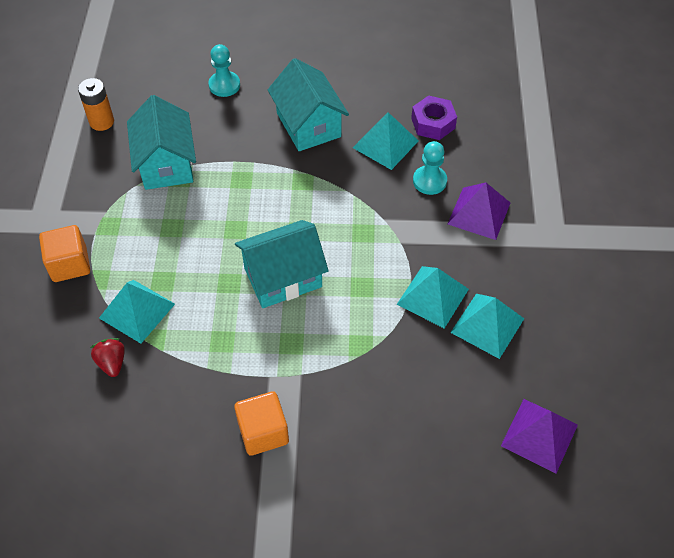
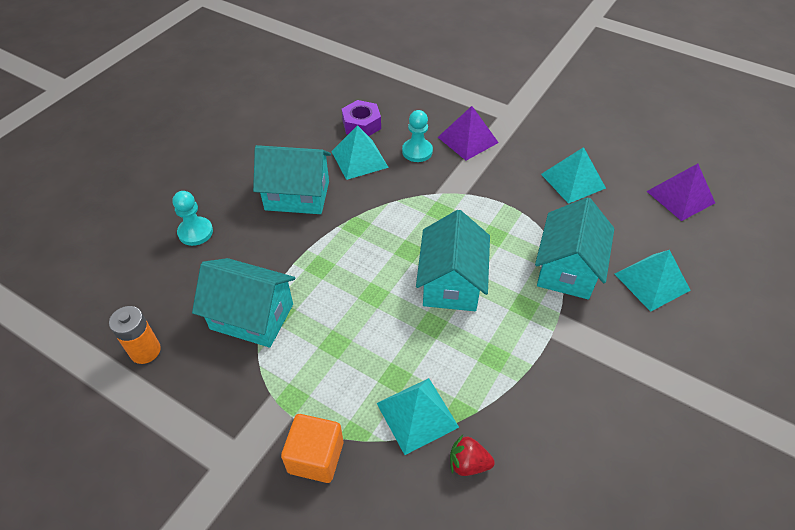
camera: 60 degrees left, 5 degrees down
(263, 432) = (607, 365): orange cube -> none
(359, 361) = (567, 269): none -> turquoise house
(432, 296) = (529, 198): turquoise pyramid -> turquoise pyramid (652, 282)

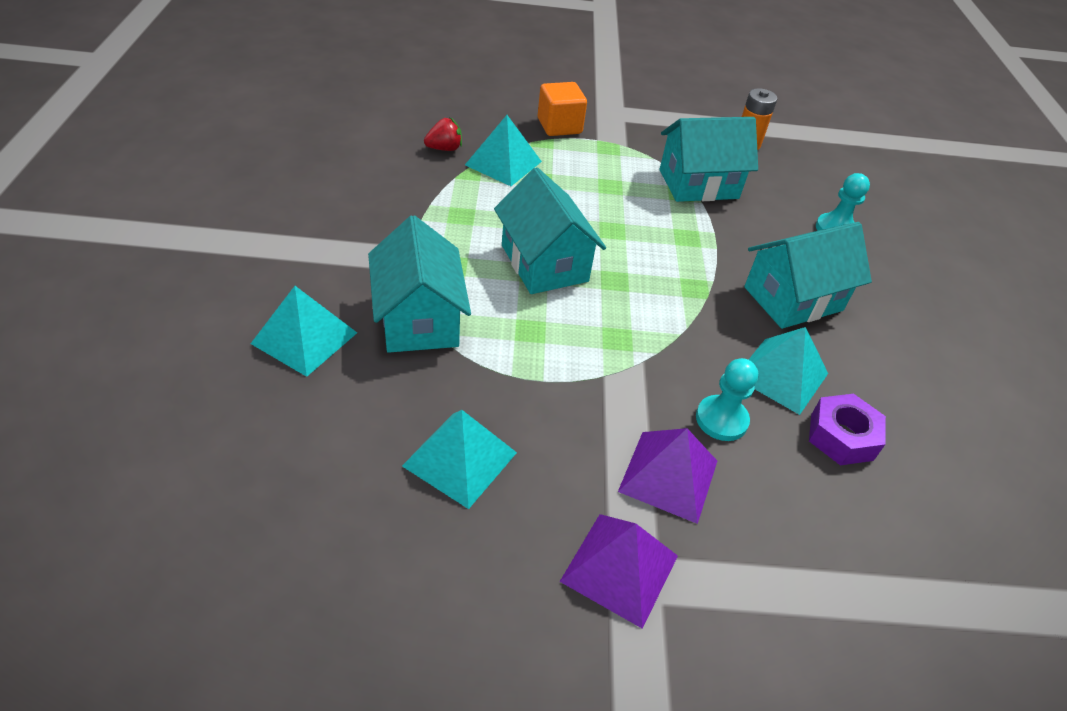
camera: 145 degrees right, 5 degrees down
(680, 197) = (267, 497): purple pyramid -> purple pyramid (619, 568)

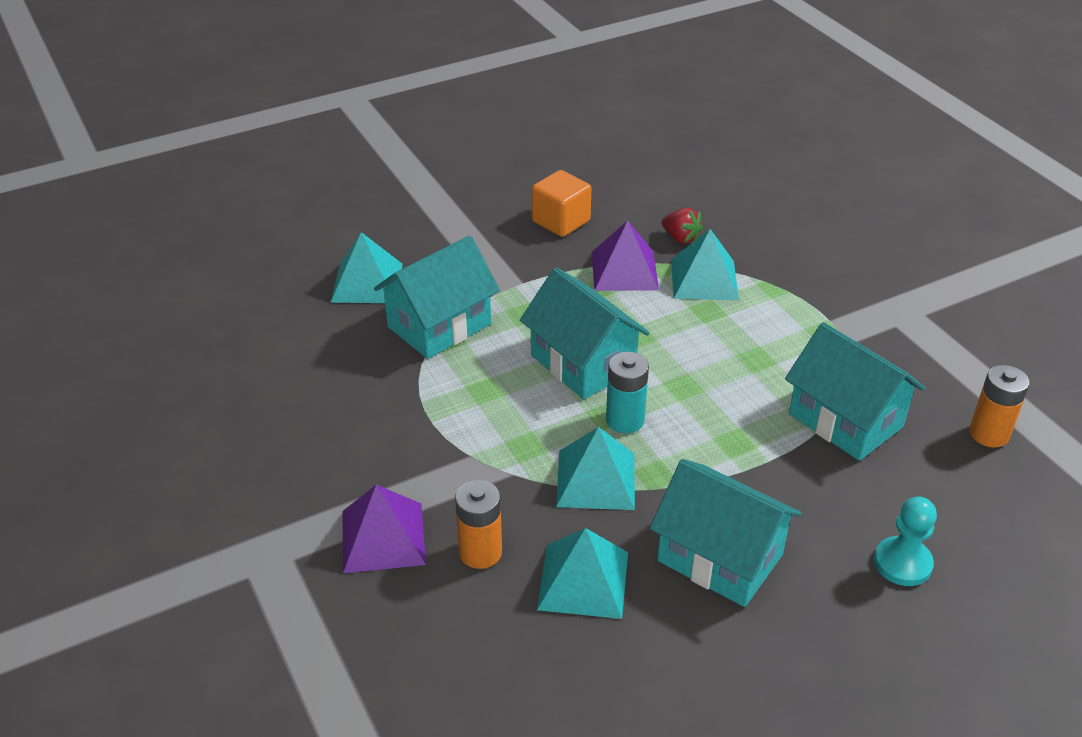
camera: 65 degrees right, 5 degrees down
(460, 459) = (310, 410): turquoise pyramid -> turquoise pyramid (596, 479)
(544, 263) = (582, 363): turquoise house -> turquoise house turned 75 degrees counterclockwise
(559, 126) = (817, 287): orange cube -> orange cube (561, 221)
(619, 568) = (265, 539): purple pyramid -> purple pyramid (624, 270)
(626, 274) = (625, 420): none -> turquoise battery
(721, 419) = (480, 552): turquoise pawn -> orange battery
(841, 437) = (533, 652): purple nut -> none

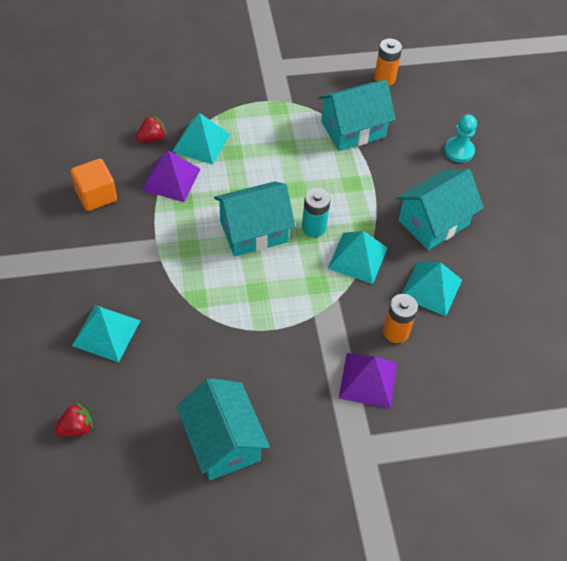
camera: 75 degrees left, 15 degrees up
(235, 296) = (76, 427): none -> red strawberry
(439, 325) = (179, 299): turquoise house -> turquoise house (223, 441)

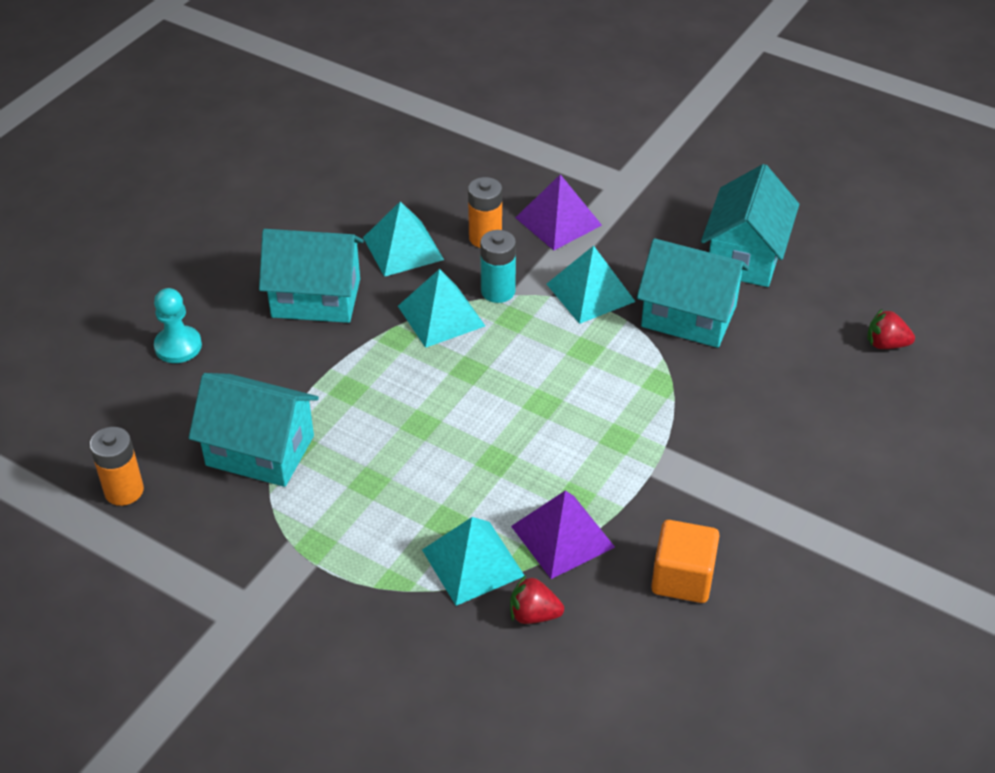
camera: 135 degrees left, 10 degrees down
(106, 333) = (792, 408): turquoise pyramid -> turquoise pyramid (590, 292)
(253, 231) = (524, 410): turquoise house -> turquoise house (689, 316)
(314, 227) = (451, 372): turquoise battery -> turquoise battery (498, 291)

